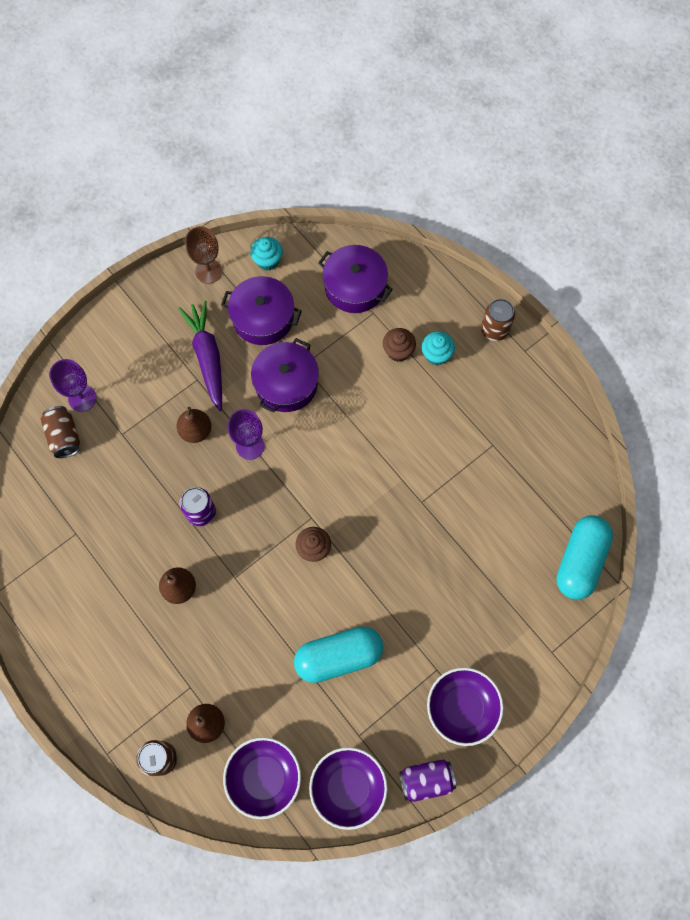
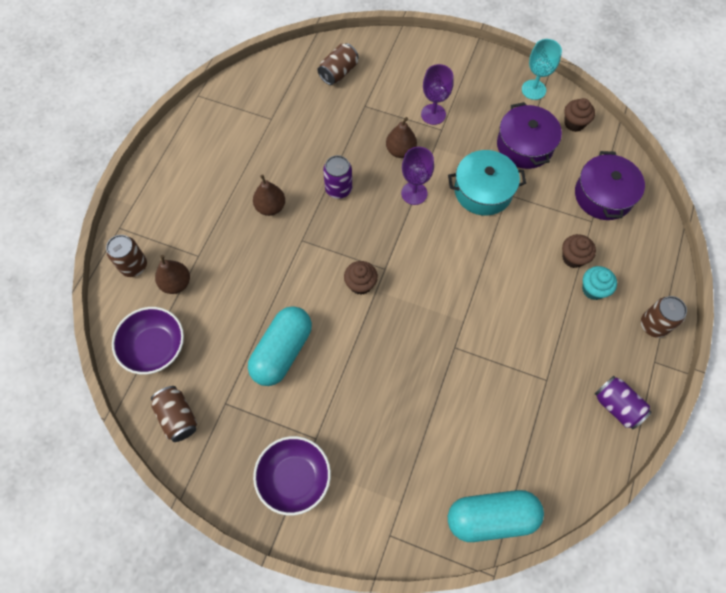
camera: 60 degrees right, 5 degrees down
(82, 398) = (374, 67): purple goblet -> purple goblet (433, 114)
(207, 358) = (464, 127): purple carrot -> none
(208, 271) = (533, 90): brown goblet -> turquoise goblet
(267, 261) = (574, 123): turquoise cupcake -> brown cupcake
(286, 383) = (483, 190): purple pot -> turquoise pot
(338, 656) = (282, 351): turquoise capsule -> turquoise capsule turned 75 degrees clockwise
(348, 787) = (178, 417): purple bowl -> brown can
(426, 780) = (215, 480): purple can -> purple can (617, 406)

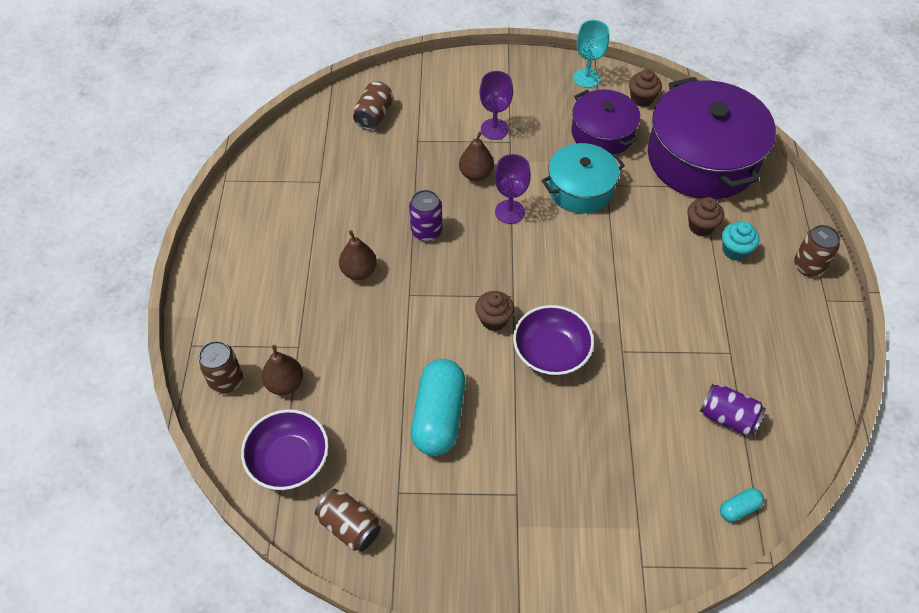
camera: 20 degrees left, 10 degrees down
(294, 478) = (512, 544): purple bowl -> purple bowl (551, 352)
(491, 517) = (739, 508): turquoise capsule -> turquoise capsule, size x0.45
(603, 195) = (702, 158): purple pot -> purple pot, size x1.73
(617, 406) = (811, 354): purple can -> purple can (728, 417)

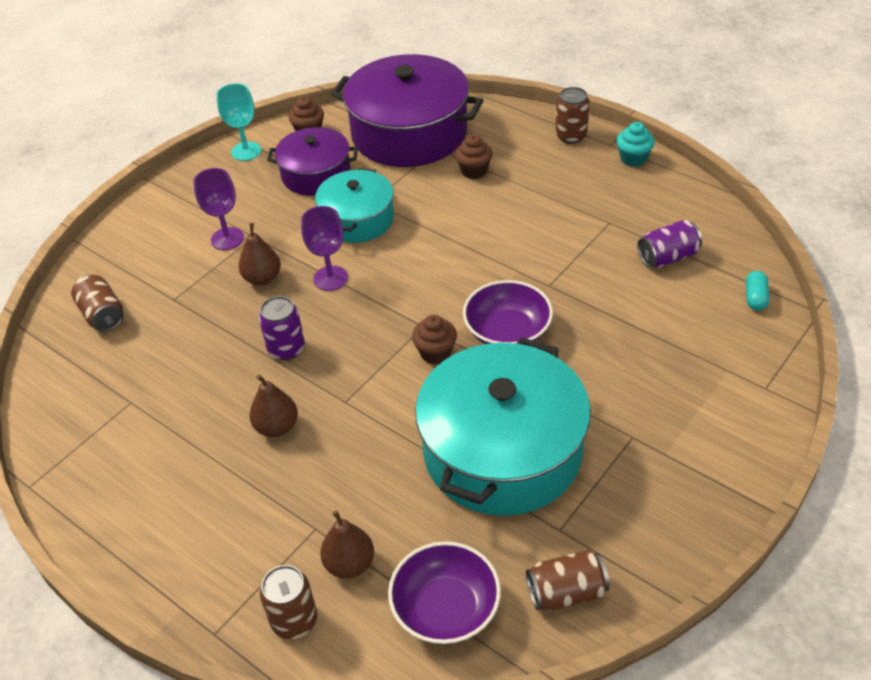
camera: 50 degrees left, 10 degrees down
(438, 416) = (502, 451): turquoise capsule -> turquoise pot
(735, 250) = (516, 166): turquoise cupcake -> turquoise cupcake (633, 159)

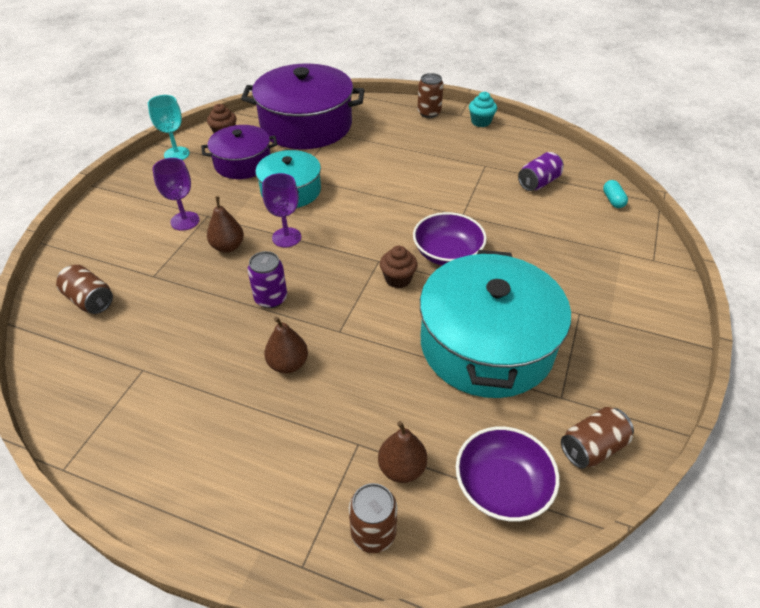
camera: 20 degrees left, 0 degrees up
(474, 171) = (368, 144): brown cupcake -> none

